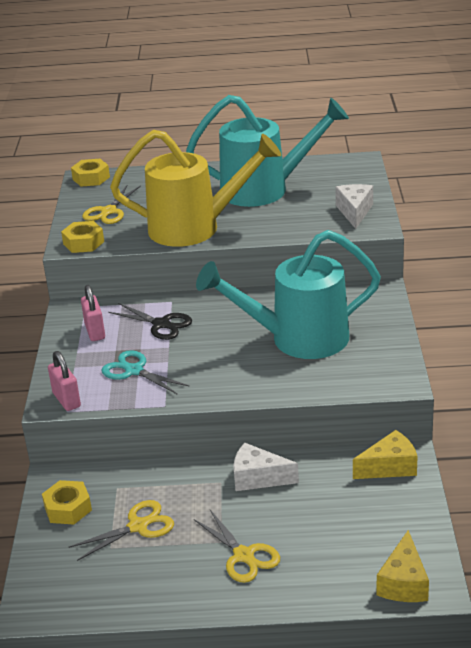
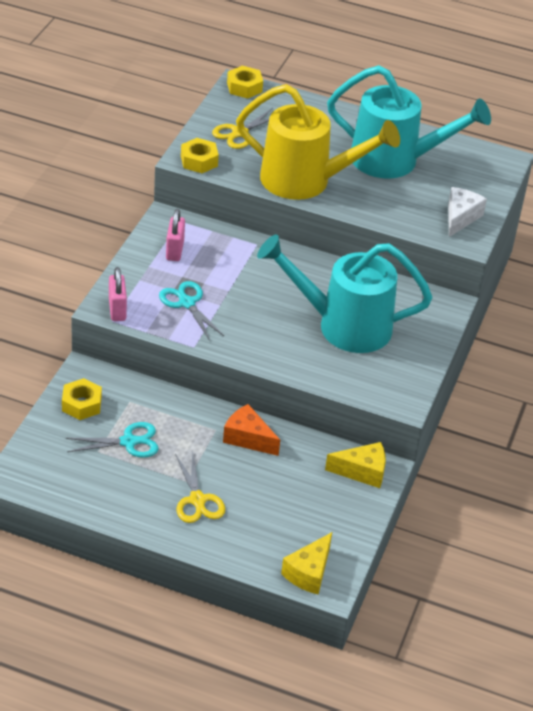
camera: 15 degrees right, 10 degrees up
(138, 526) = (128, 442): yellow scissors -> turquoise scissors
(161, 324) = (235, 265): black scissors -> none
(258, 478) = (248, 438): white cheese -> orange cheese

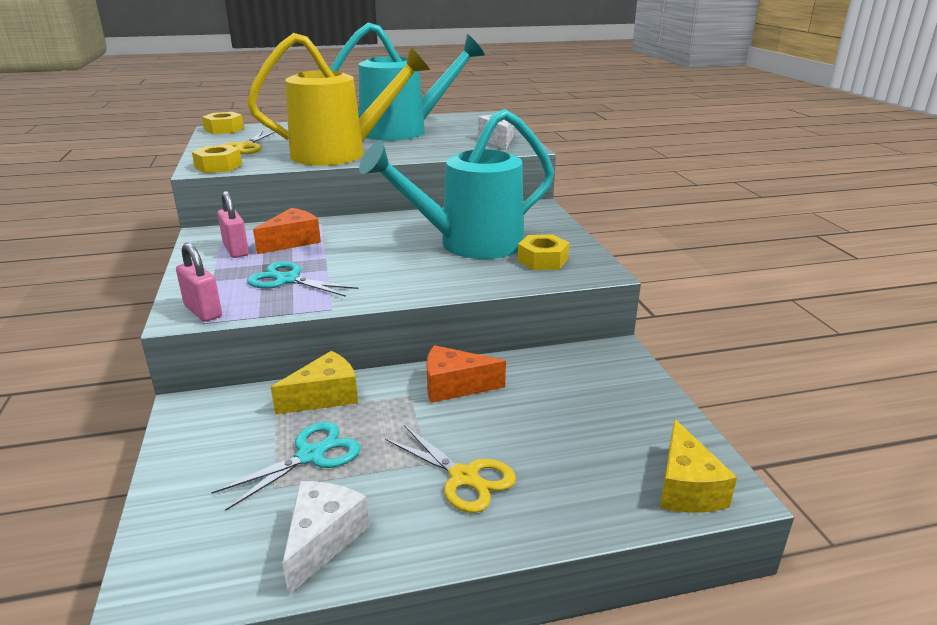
camera: 30 degrees left, 15 degrees down
(81, 404) = (209, 443): yellow nut -> yellow nut (542, 260)
(101, 494) = (322, 540): none -> white cheese
(219, 259) = (292, 242): none -> orange cheese
(362, 472) = (602, 362): yellow cheese -> yellow cheese (325, 396)

